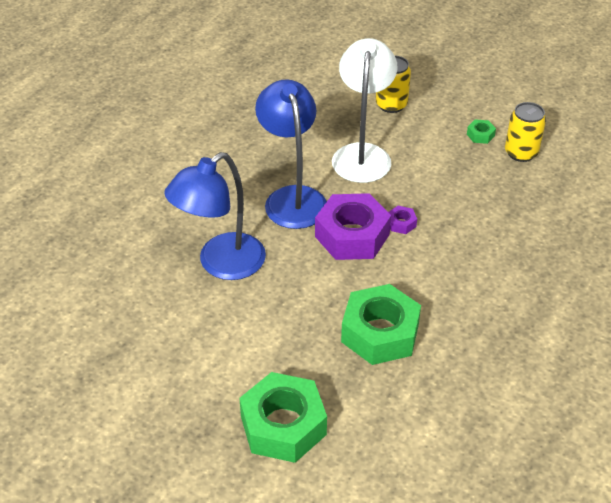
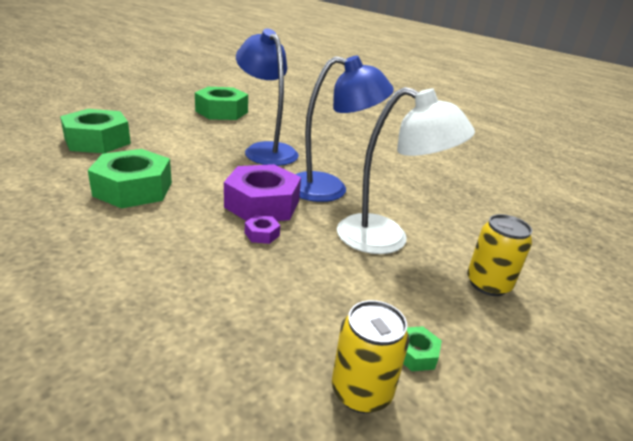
camera: 100 degrees right, 15 degrees down
(98, 348) = (222, 112): none -> green nut

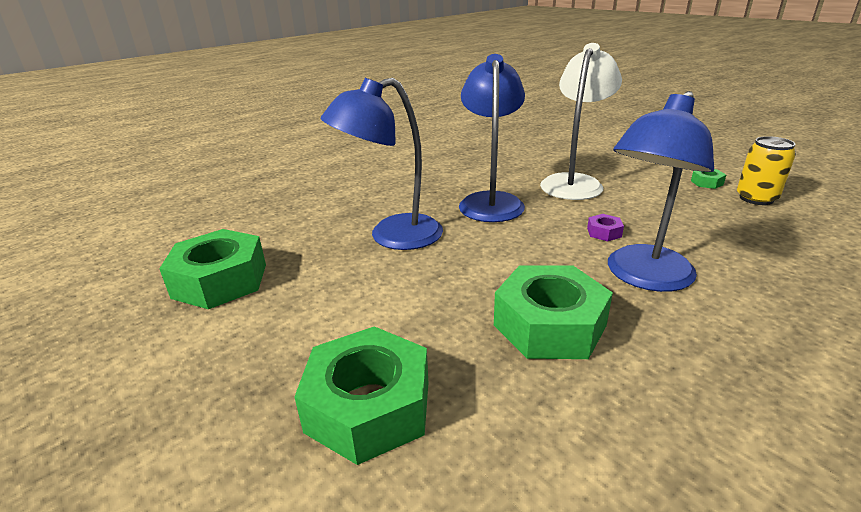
camera: 80 degrees left, 0 degrees up
(176, 237) = (643, 277): none -> blue lamp
(262, 204) = (543, 234): purple nut -> none
(488, 284) = (612, 157): yellow can -> none

